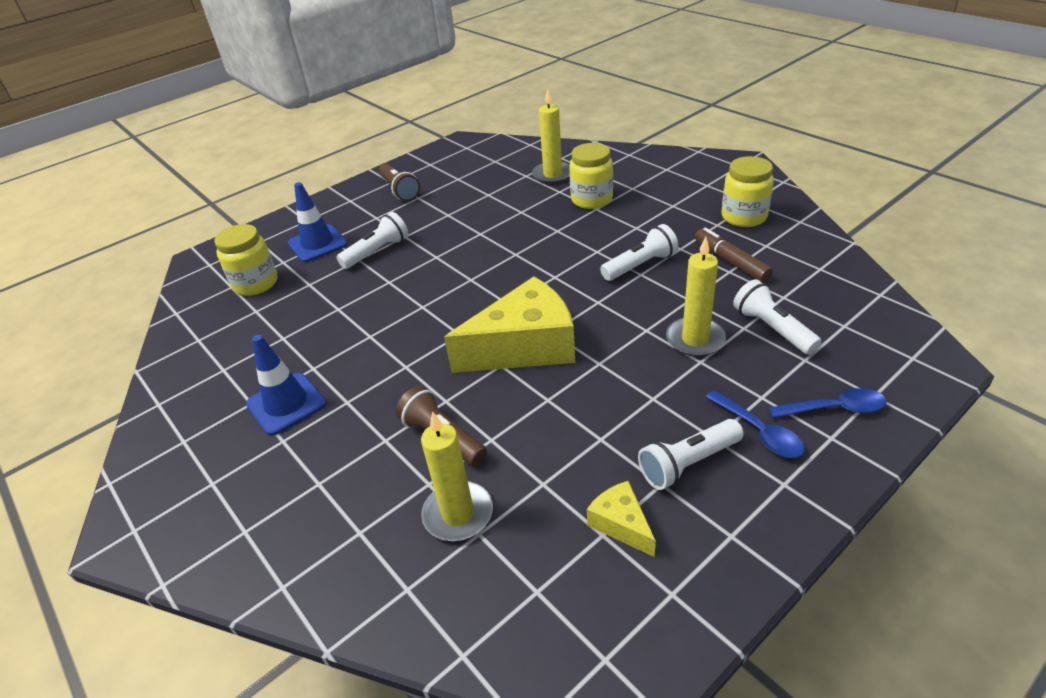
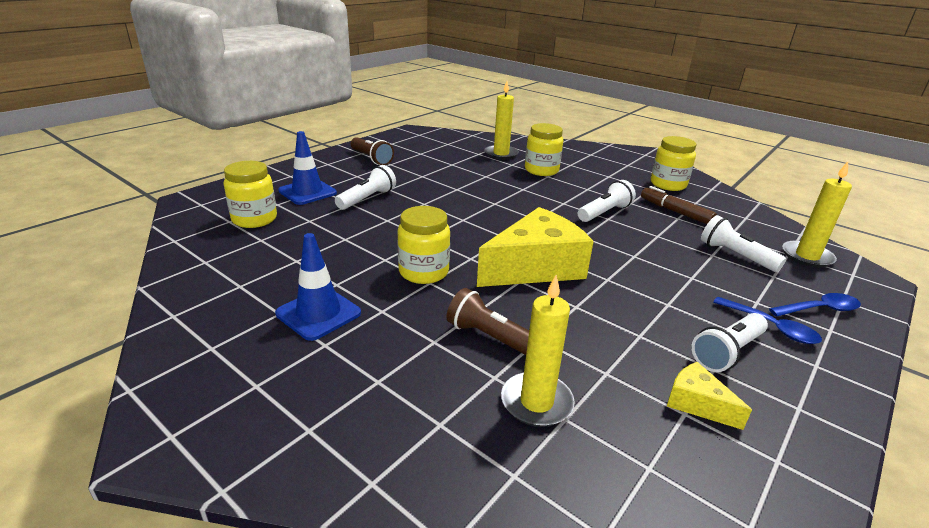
camera: 15 degrees left, 10 degrees down
(403, 353) = (423, 272): none -> yellow jar
(695, 339) = (678, 262): yellow candle -> yellow candle (807, 256)

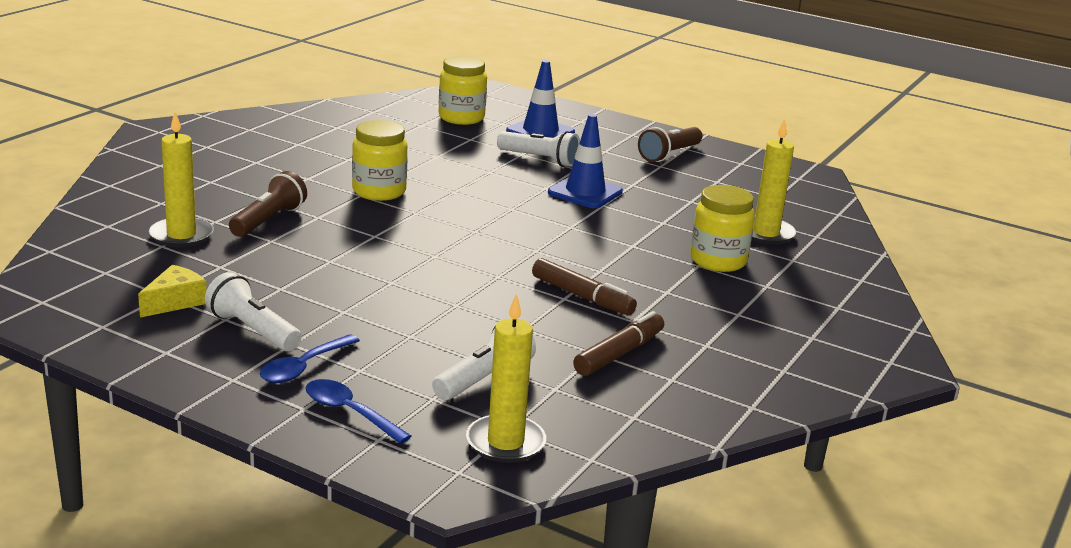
camera: 80 degrees right, 5 degrees down
(318, 313) = (298, 156): blue traffic cone -> blue traffic cone (585, 192)
(535, 267) = (406, 244): yellow cheese -> none
(604, 213) = (582, 297): white flashlight -> brown marker
(668, 185) = (738, 364): yellow jar -> none
(819, 309) = (349, 412): blue spoon -> blue spoon turned 150 degrees clockwise

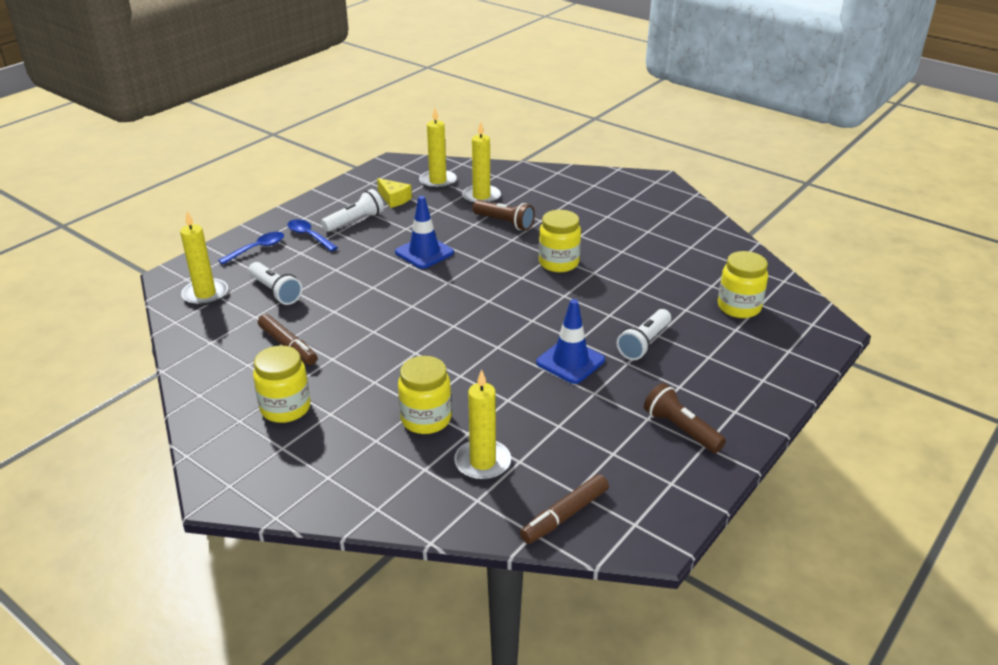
camera: 100 degrees right, 10 degrees up
(115, 268) = (438, 181): none -> yellow candle
(540, 132) = (718, 350): blue traffic cone -> blue traffic cone (424, 252)
(582, 297) = (373, 339): brown marker -> brown marker (564, 515)
(745, 342) = (285, 408): none -> yellow jar

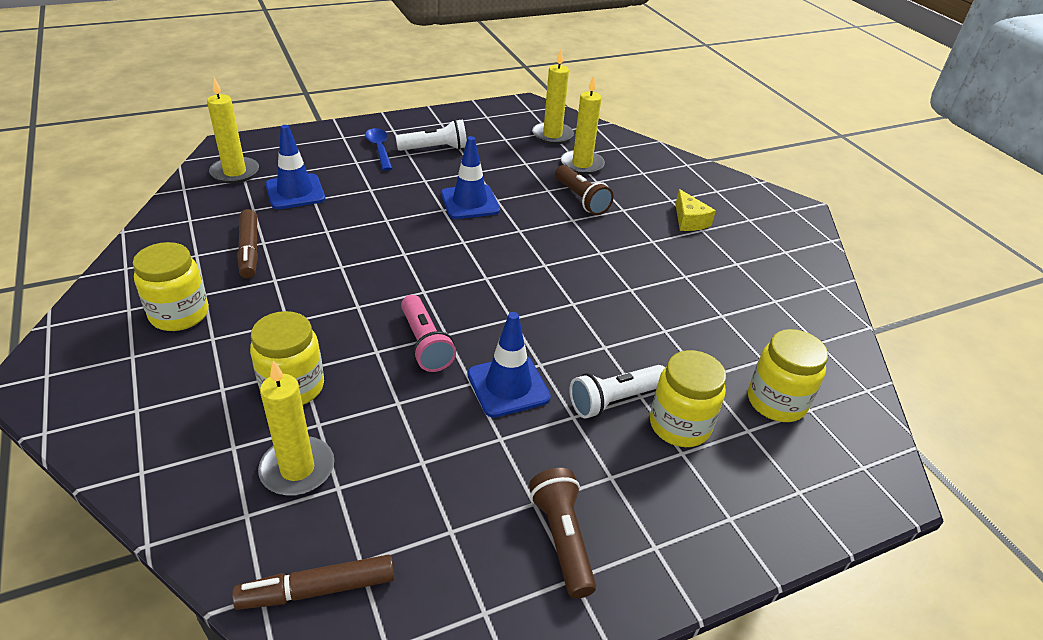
camera: 25 degrees right, 5 degrees up
(257, 249) = (322, 145): blue spoon -> none
(275, 291) = (295, 192): white flashlight -> blue traffic cone
(394, 199) = (493, 139): yellow cheese -> yellow cheese (689, 220)
(490, 358) = (425, 344): none -> pink flashlight
(558, 263) = (600, 263): yellow jar -> yellow jar (679, 425)

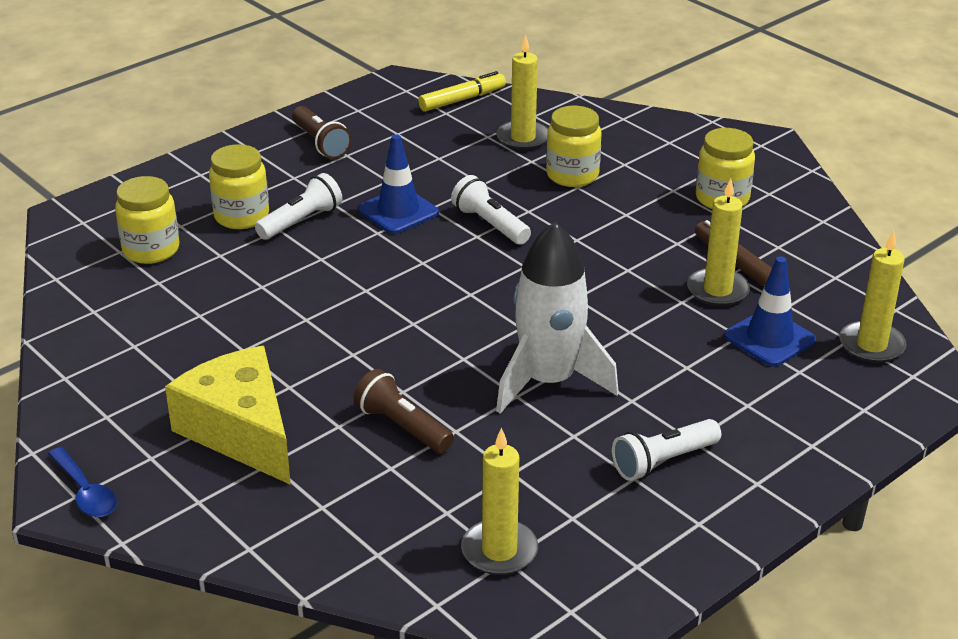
camera: 165 degrees right, 5 degrees down
(317, 589) = (462, 100): brown marker -> yellow marker
(379, 149) = (739, 437): blue spoon -> blue spoon (85, 492)
(425, 344) = (490, 224): pink flashlight -> white flashlight
(470, 202) = (548, 381): blue traffic cone -> white rocket
(582, 164) = (424, 495): yellow candle -> yellow candle (717, 290)
(689, 220) = (240, 431): yellow cheese -> yellow cheese, size x2.16

